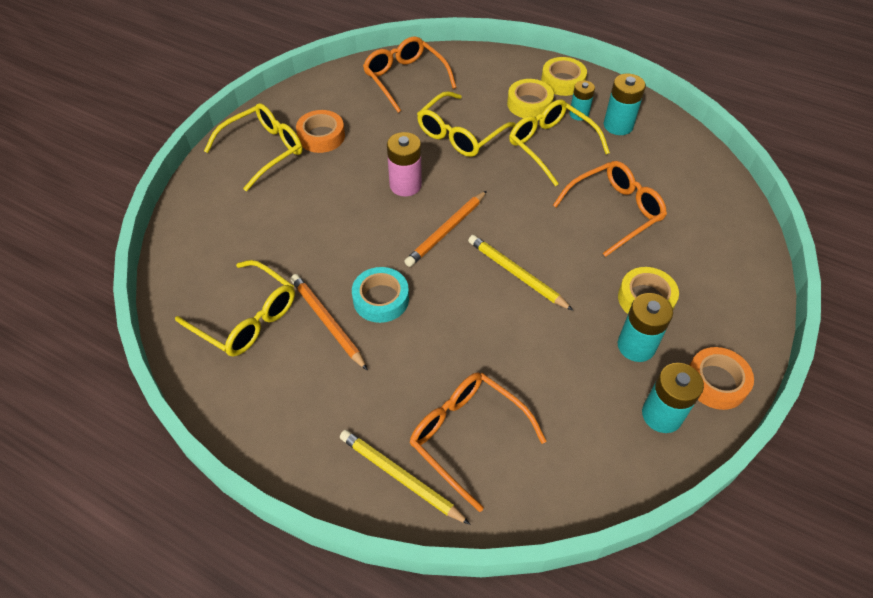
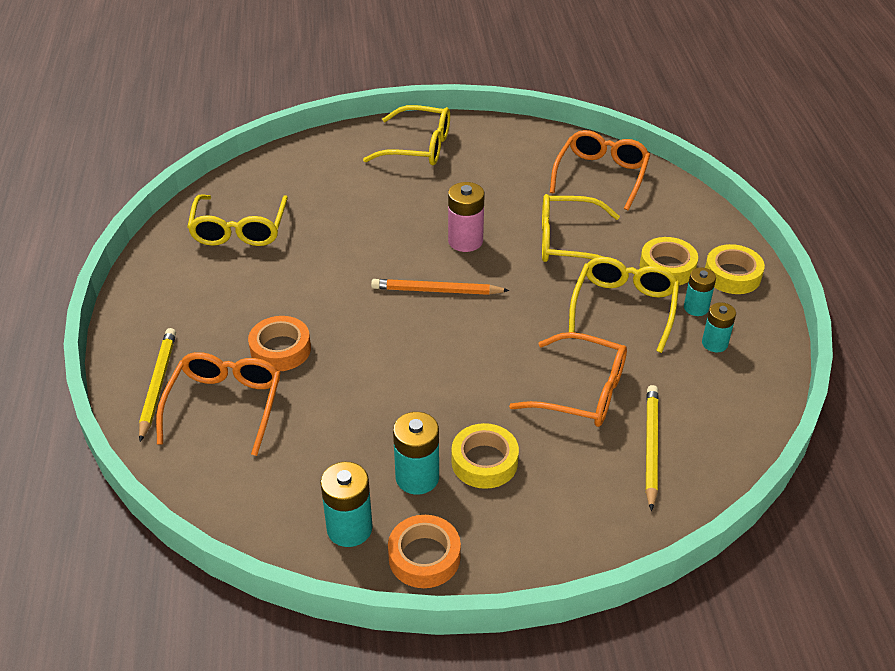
camera: 55 degrees right, 10 degrees down
(321, 136) = (470, 167): orange tape -> orange tape (280, 349)
(327, 322) = (272, 272): orange pencil -> none
(381, 299) = (322, 289): turquoise tape -> none
(516, 274) = (429, 357): yellow pencil -> yellow pencil (650, 446)
(618, 125) = (714, 343): turquoise battery -> turquoise battery, size x0.66

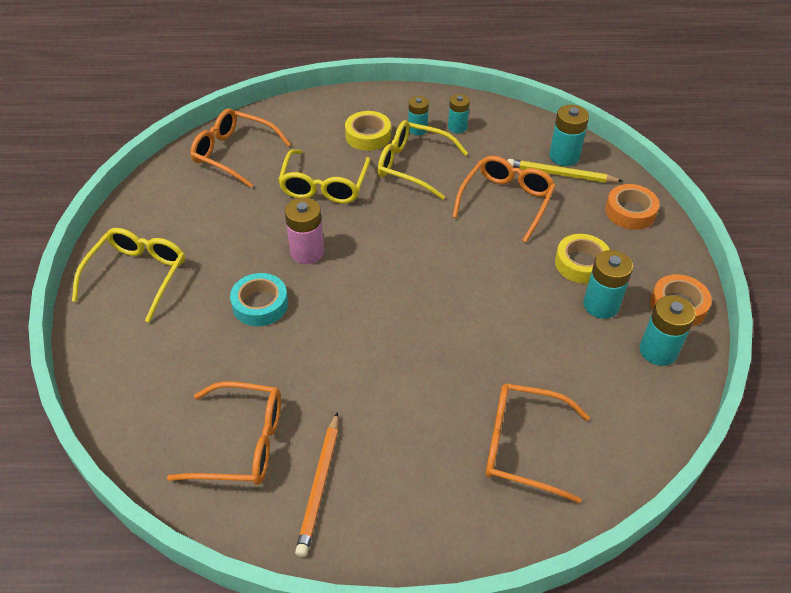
camera: 85 degrees left, 5 degrees up
(158, 384) = (492, 511): yellow pencil -> none
(239, 230) = (242, 443): yellow glasses -> orange glasses
(280, 349) = (446, 400): orange tape -> orange tape (630, 212)
(391, 220) = (260, 304): none -> turquoise tape
(436, 291) = (375, 277): orange pencil -> orange pencil (319, 485)
(691, 451) = (564, 156): none -> turquoise battery
(732, 275) = (383, 105): yellow tape -> none

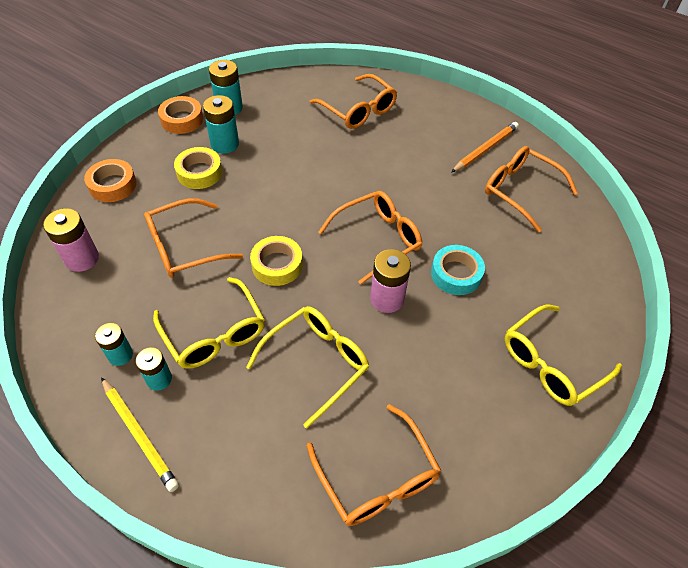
camera: 145 degrees left, 5 degrees up
(356, 296) = (377, 239): none -> orange glasses
(368, 136) = (215, 404): yellow tape -> yellow tape (277, 265)
(560, 174) = (110, 244): yellow pencil -> yellow pencil (139, 435)
(564, 156) = (82, 259): turquoise battery -> pink battery

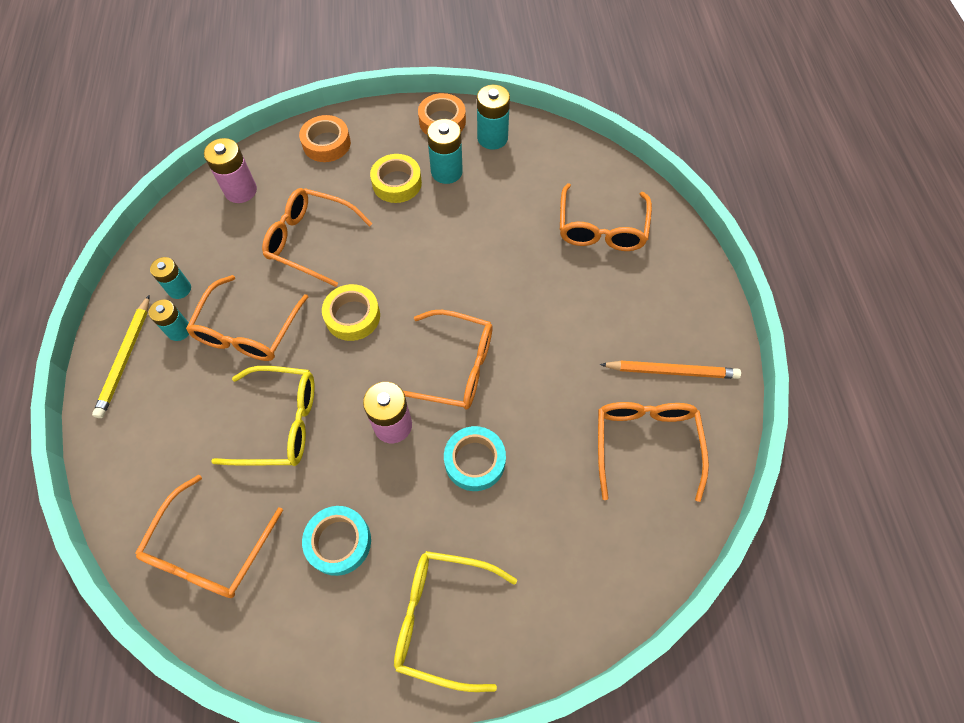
camera: 50 degrees right, 10 degrees up
(214, 333) = (248, 330): yellow glasses -> orange glasses
(446, 387) = (339, 542): none -> turquoise tape

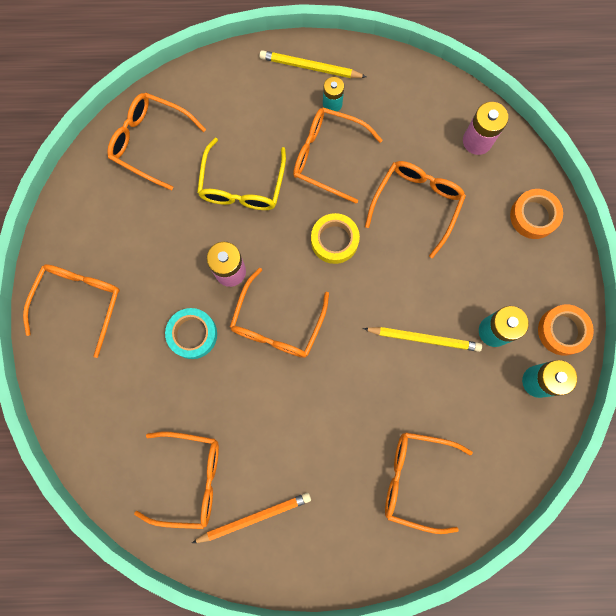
camera: 95 degrees right, 15 degrees up
(179, 289) = (372, 100): turquoise battery -> none
(339, 542) = (143, 230): turquoise tape -> none
(397, 183) = (481, 282): yellow tape -> none
(443, 618) = (79, 302): yellow glasses -> orange glasses
(459, 228) = (424, 339): none -> yellow pencil
(672, 371) = (254, 517): orange pencil -> orange pencil turned 120 degrees counterclockwise

